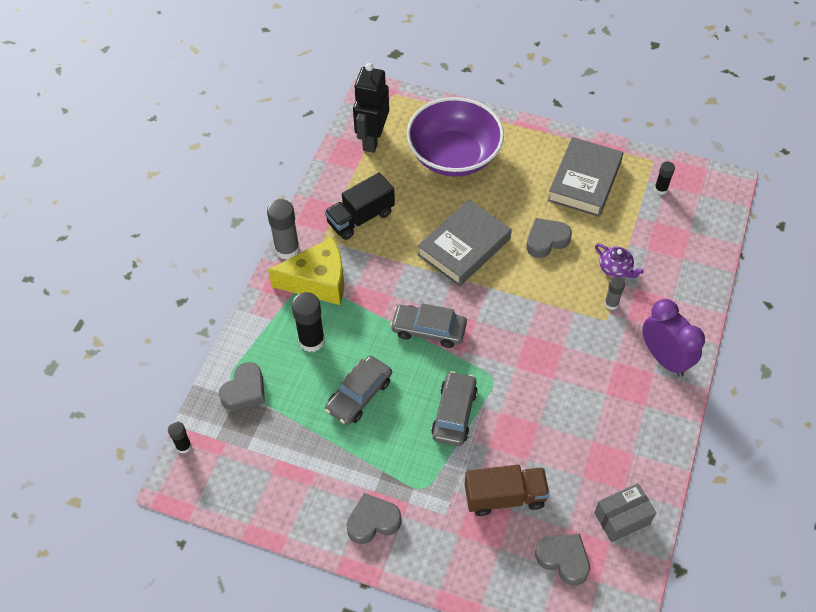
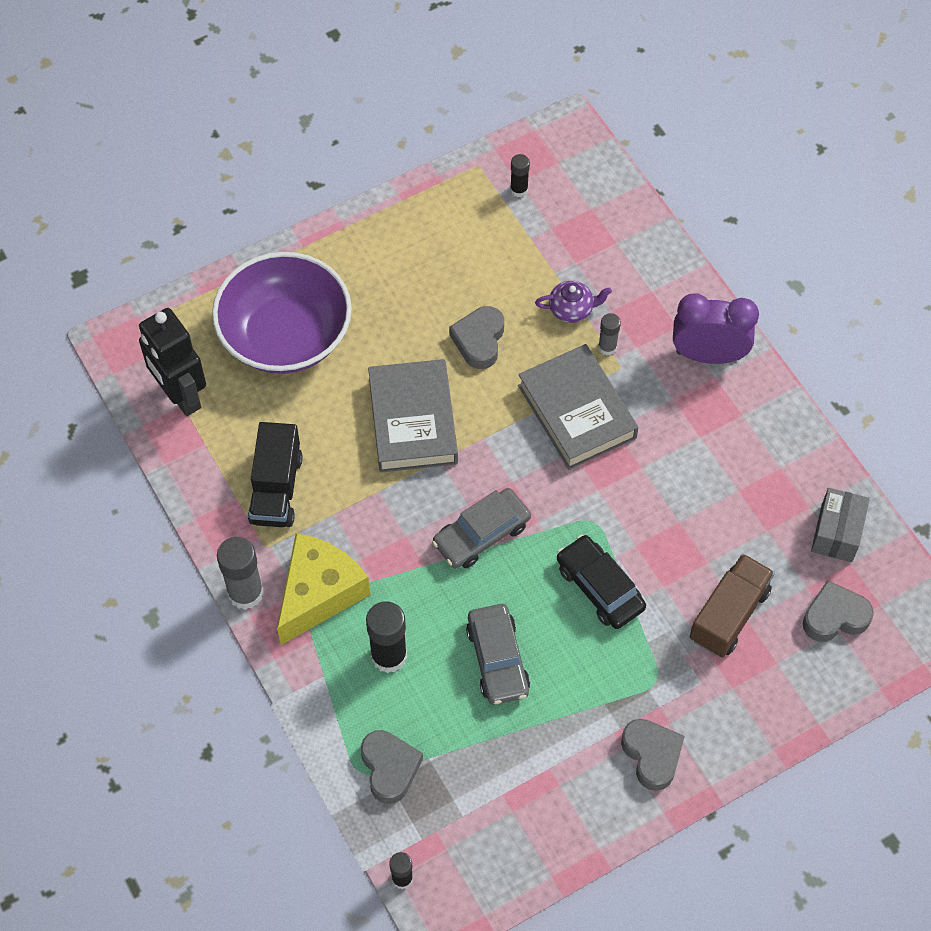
camera: 50 degrees left, 5 degrees up
(373, 521) = (652, 755): grey heart -> grey heart turned 135 degrees clockwise
(454, 413) = (600, 587): grey car -> black car
(584, 181) = (442, 246): grey book -> grey book (576, 411)

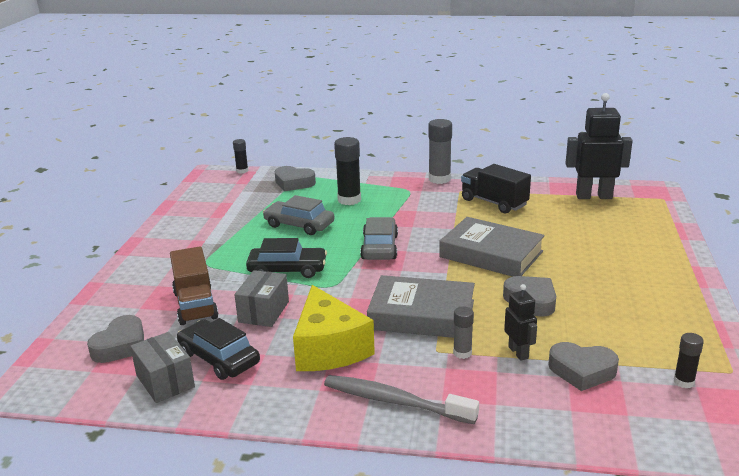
camera: 130 degrees right, 35 degrees down
(285, 335) = (610, 236): purple bowl -> none
(319, 594) = (412, 194): yellow cheese -> yellow cheese (329, 348)
(572, 309) = (518, 352): purple teapot -> black robot
(652, 755) = (174, 245): grey heart -> grey heart (582, 371)
(685, 544) = (263, 312): none -> grey box
(708, 355) = (394, 401): purple clock -> grey toothbrush
(776, 520) = (219, 358): none -> black car

